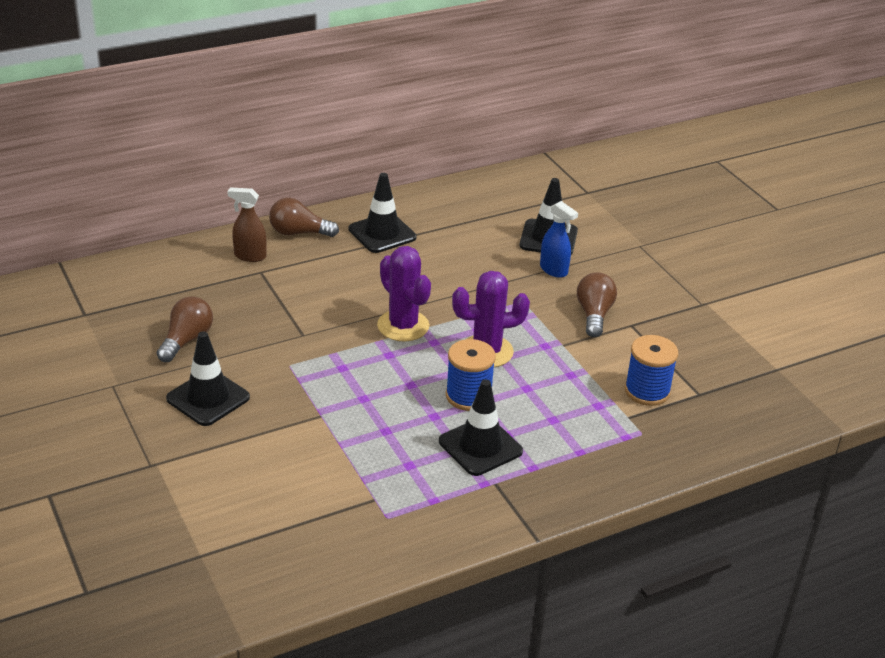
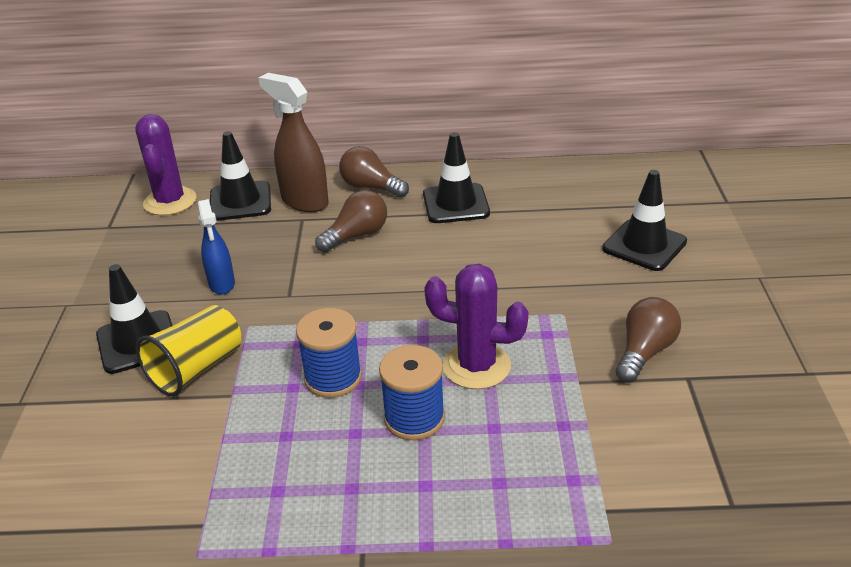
camera: 30 degrees right, 0 degrees up
(186, 340) = (172, 274): brown light bulb -> brown light bulb (356, 235)
(249, 256) = (304, 201): brown spray bottle -> brown spray bottle, size x1.56
(276, 404) = (196, 368): none -> yellow cup
(403, 326) = (402, 311): purple cactus -> purple cactus (170, 201)
(480, 446) = (380, 492): black traffic cone -> black traffic cone (240, 201)
(554, 270) = (627, 284): blue spray bottle -> blue spray bottle (222, 284)
(647, 391) = (656, 478): blue spool -> blue spool (333, 378)

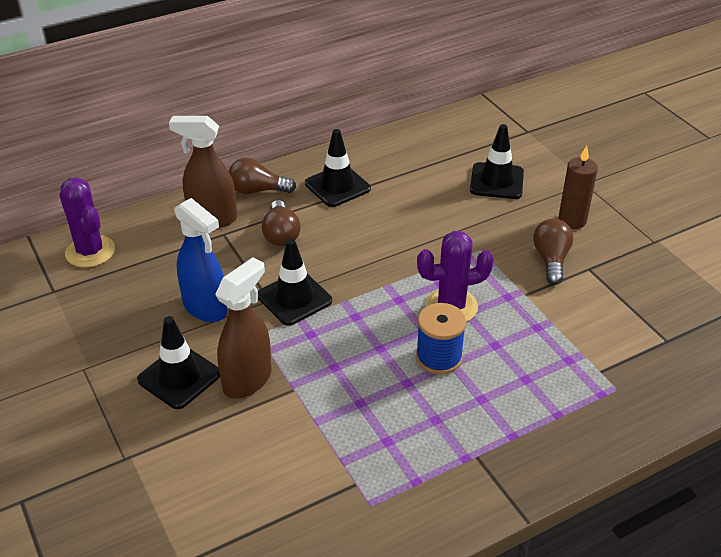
camera: 30 degrees left, 5 degrees up
(196, 368) = (248, 380): yellow cup -> brown spray bottle
(222, 284) = (206, 308): blue spray bottle -> blue spray bottle, size x1.56
(240, 201) = (155, 233): black traffic cone -> black traffic cone (294, 298)
(333, 378) = (358, 350): blue spool -> none
(356, 235) = (281, 234): brown light bulb -> brown light bulb turned 150 degrees clockwise
(708, 315) = (572, 220): none -> brown candle

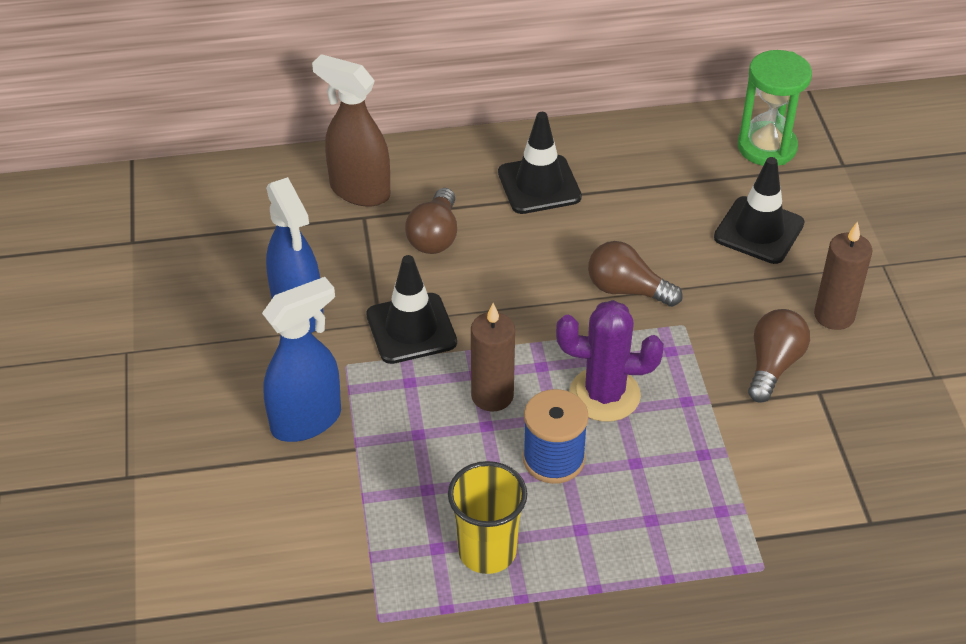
camera: 20 degrees right, 5 degrees up
(90, 251) = (194, 200): purple cactus -> none
(179, 377) = (229, 394): black traffic cone -> none
(248, 380) = (307, 420): brown spray bottle -> blue spray bottle
(257, 190) = (433, 166): brown light bulb -> brown light bulb (627, 290)
(374, 327) = (492, 396): none -> brown candle
(424, 432) = (487, 551): none -> yellow cup
(474, 131) = (767, 147): none -> green hourglass

